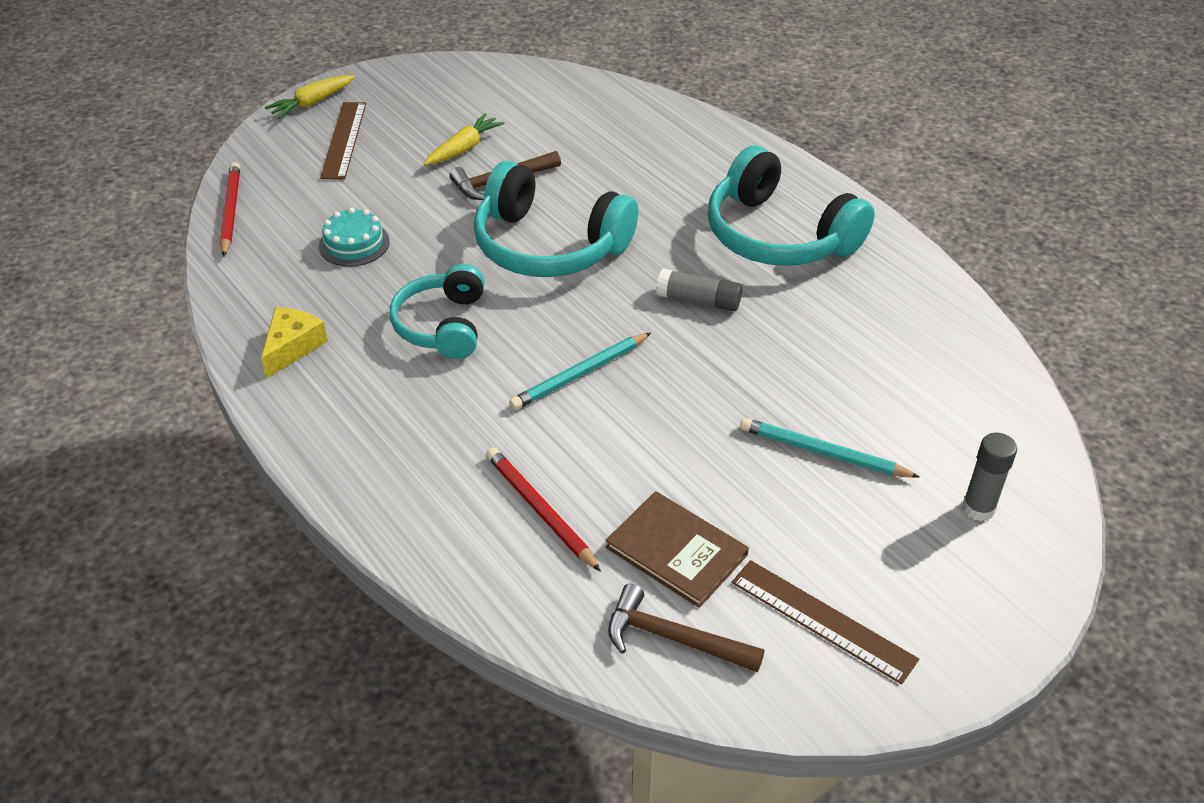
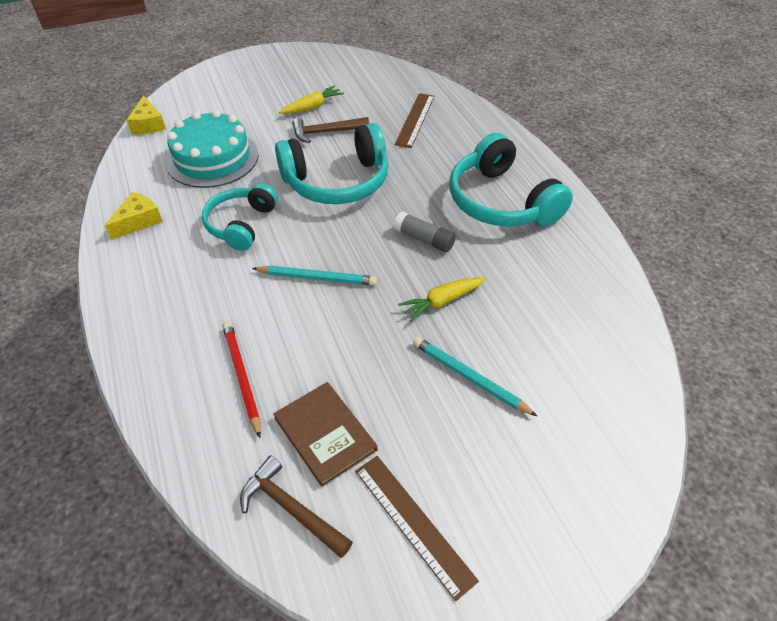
camera: 15 degrees right, 5 degrees up
(231, 211) = (148, 124): red pencil -> yellow cheese
(312, 103) = (233, 64): yellow carrot -> yellow carrot (442, 301)
(344, 140) = (240, 90): brown ruler -> brown ruler (415, 120)
(354, 244) = (212, 158): turquoise cake -> turquoise cake, size x1.91
(548, 246) = (337, 181): turquoise headphones -> turquoise headphones turned 60 degrees counterclockwise
(580, 374) = (317, 278): turquoise pencil -> turquoise pencil turned 150 degrees counterclockwise
(978, 508) = (577, 454): grey glue stick -> none

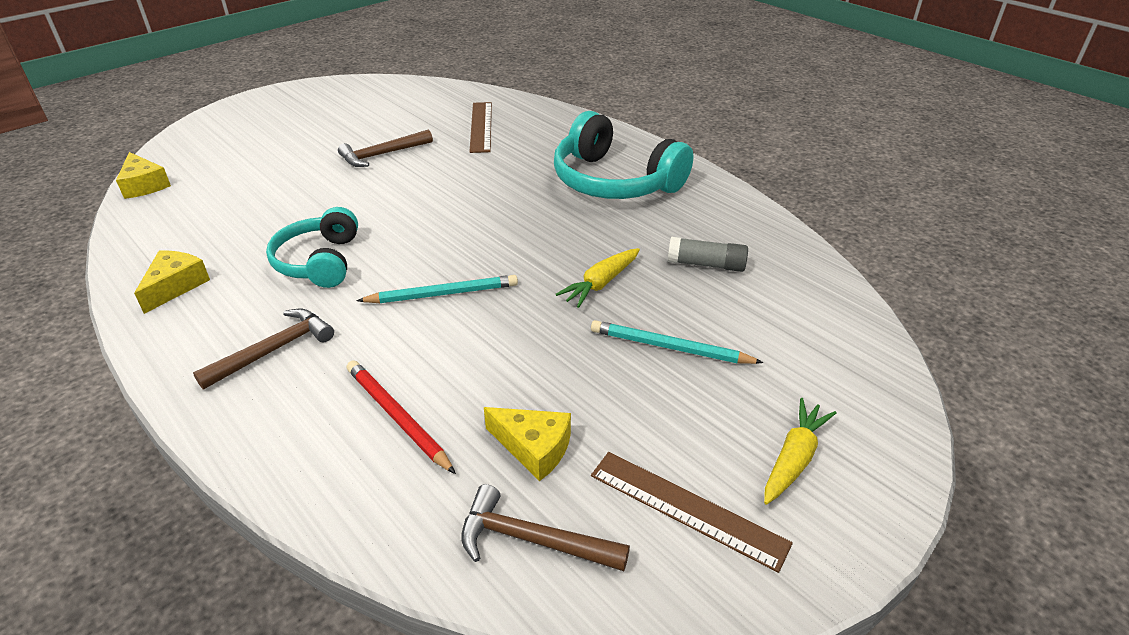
camera: 20 degrees left, 10 degrees down
(182, 294) = (273, 350): none -> brown hammer
(212, 158) = (249, 203): turquoise cake -> none
(312, 107) = (353, 134): yellow carrot -> yellow carrot (793, 458)
(325, 434) = (534, 448): brown book -> yellow cheese
(337, 181) = (419, 197): turquoise headphones -> none
(424, 239) = (549, 231): grey glue stick -> grey glue stick (706, 264)

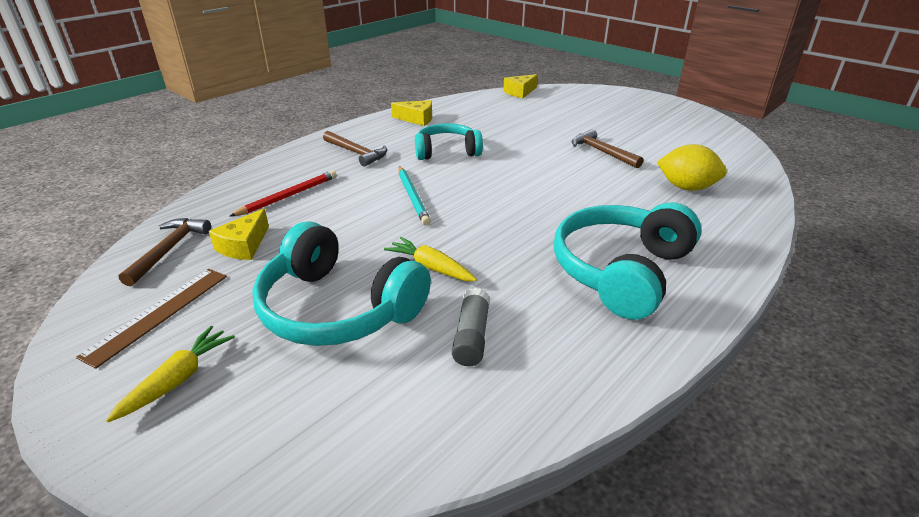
camera: 85 degrees right, 5 degrees down
(481, 126) = (686, 187): brown ruler -> yellow lemon
(670, 347) = (338, 308): turquoise pencil -> turquoise headphones
(793, 458) = (178, 379): yellow carrot -> yellow carrot turned 90 degrees counterclockwise

